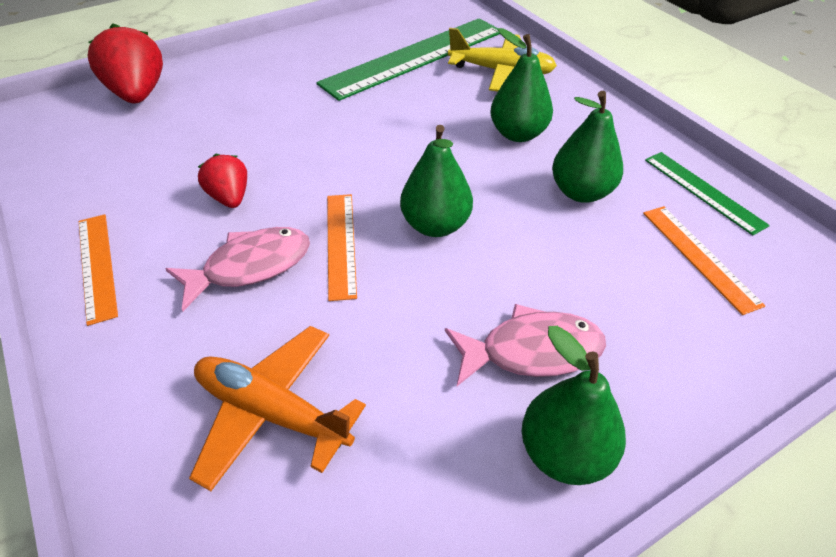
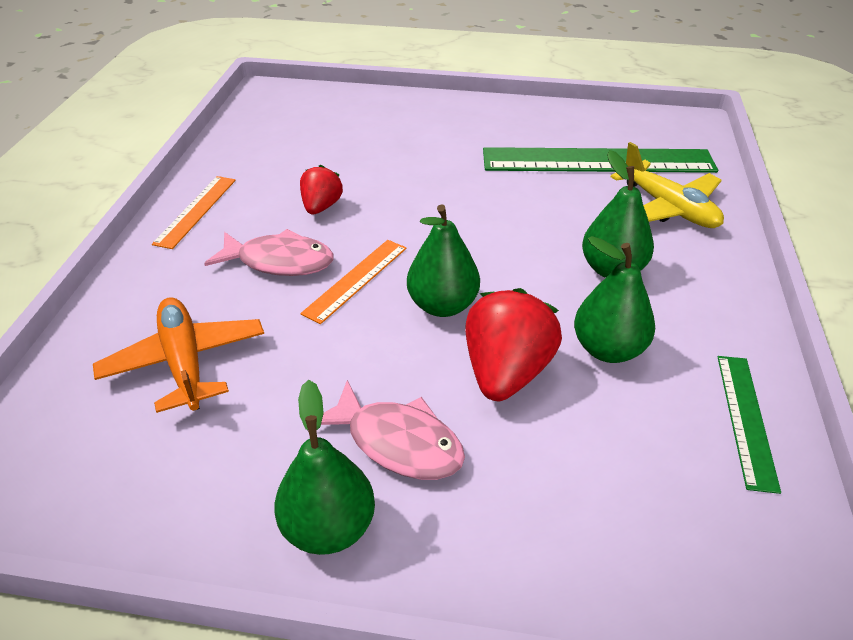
camera: 40 degrees right, 5 degrees down
(138, 94) = (346, 104): red strawberry -> red strawberry (506, 372)
(699, 257) = (655, 471): orange ruler -> none

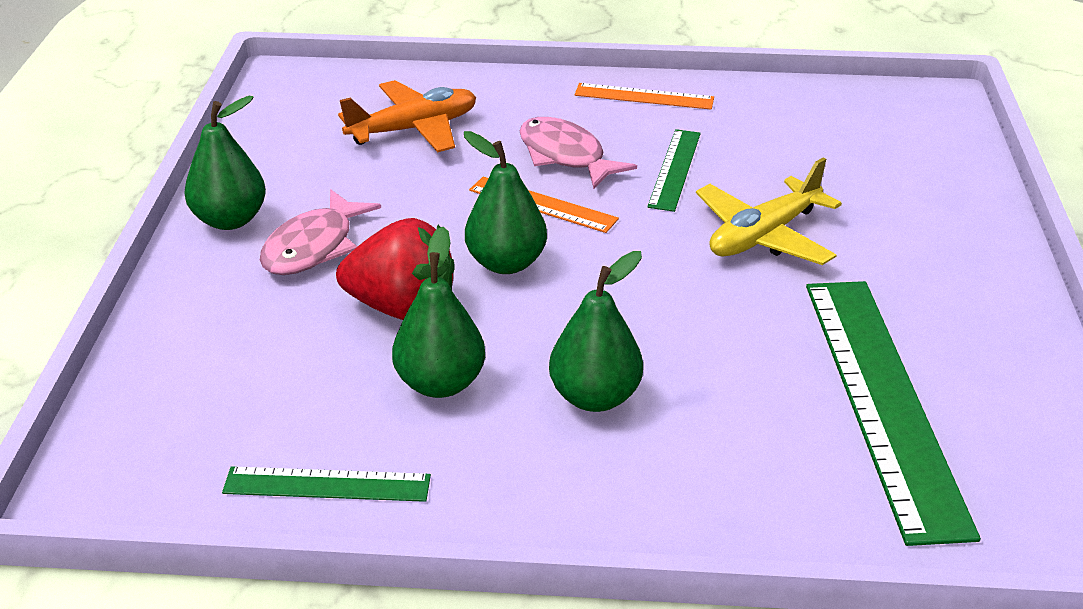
camera: 85 degrees right, 5 degrees down
(279, 261) = (565, 156): pink fish -> pink fish turned 135 degrees clockwise
(321, 207) = (675, 169): red strawberry -> green ruler
(668, 208) = (766, 468): yellow plane -> yellow plane (764, 236)

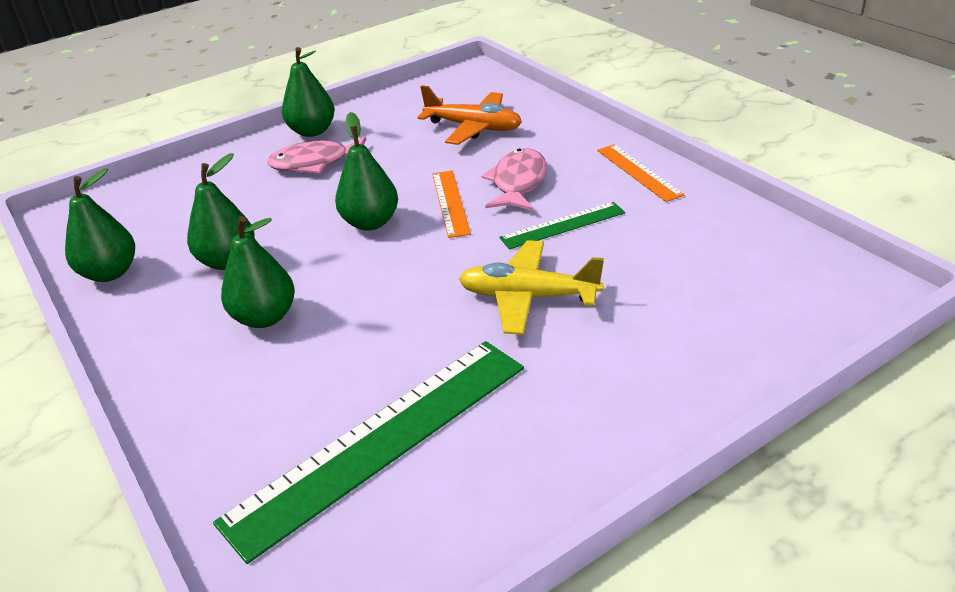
camera: 55 degrees right, 0 degrees up
(327, 484) = (110, 273): green ruler -> green pear
(402, 308) = (287, 215): red strawberry -> none

